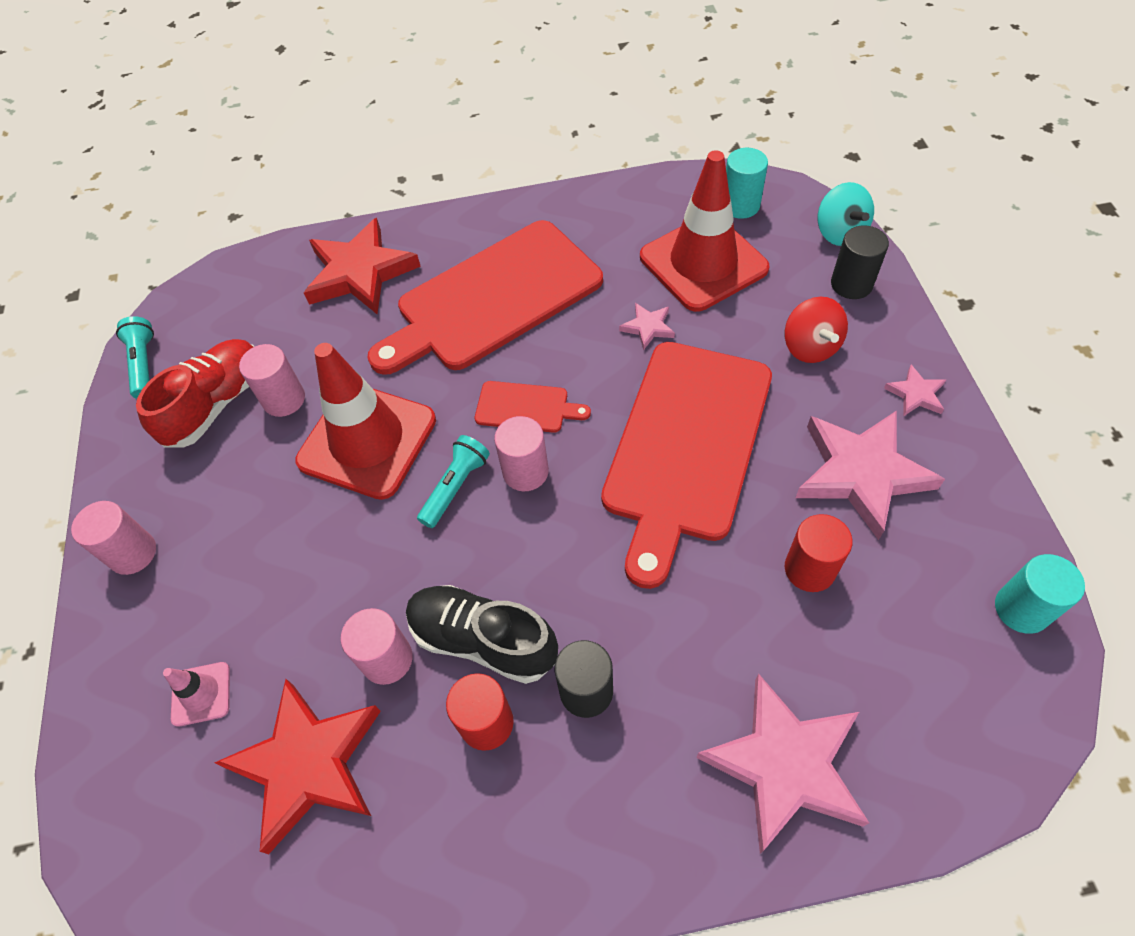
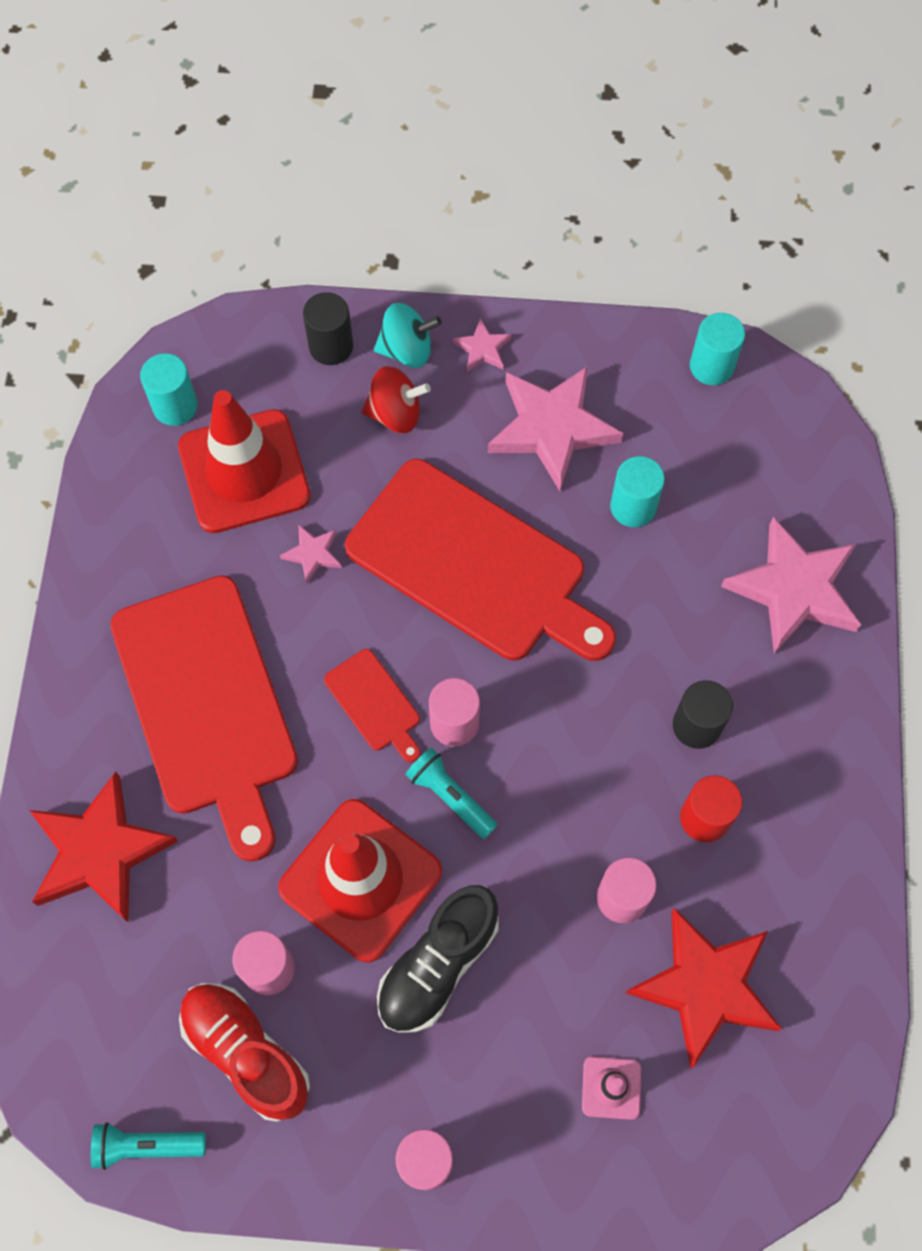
camera: 80 degrees left, 10 degrees up
(483, 640) = (626, 804): black shoe -> black shoe (438, 965)
(526, 407) = (374, 704): red cutting board -> red cutting board turned 120 degrees clockwise
(809, 569) = (633, 507): red cylinder -> turquoise cylinder
(839, 233) = (257, 329): turquoise spinning top -> turquoise spinning top (407, 350)

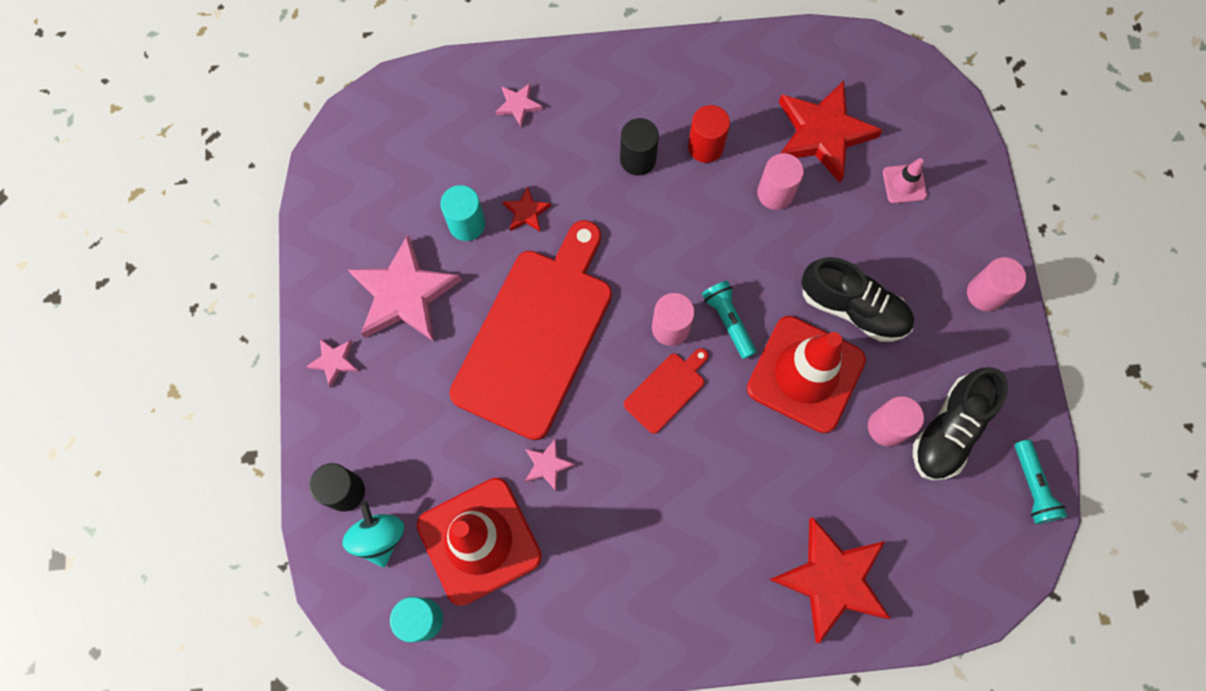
camera: 100 degrees left, 5 degrees up
(207, 704) = (693, 523): red cutting board -> none
(246, 1052) = (949, 430): red shoe -> black shoe
(395, 414) = (406, 422): red spinning top -> none
(407, 350) = (342, 424): turquoise spinning top -> turquoise spinning top (379, 537)
(450, 796) = (728, 321): turquoise flashlight -> turquoise flashlight turned 120 degrees clockwise
(639, 577) = (526, 212): none -> red star
(711, 366) = (332, 181): turquoise cylinder -> none
(794, 589) = (518, 105): pink star -> pink star, size x0.45

